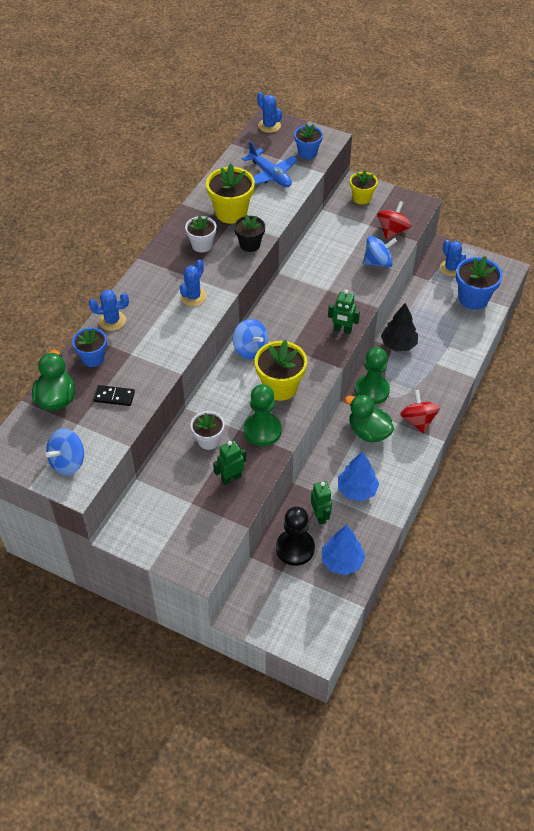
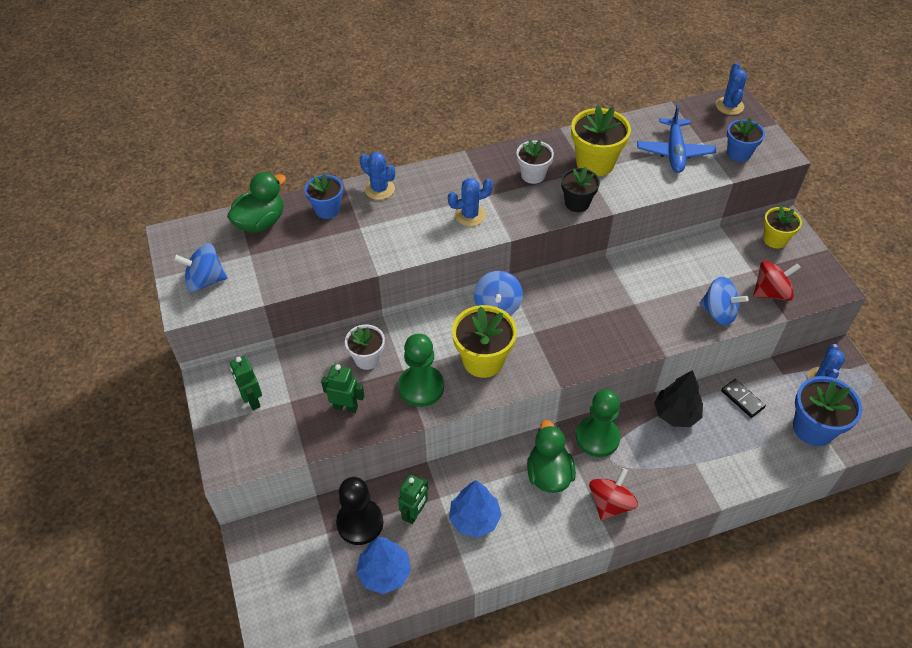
camera: 45 degrees right, 0 degrees up
(114, 397) = (303, 254): black domino -> black domino (742, 399)
(342, 330) = (604, 352): green robot -> green robot (252, 400)

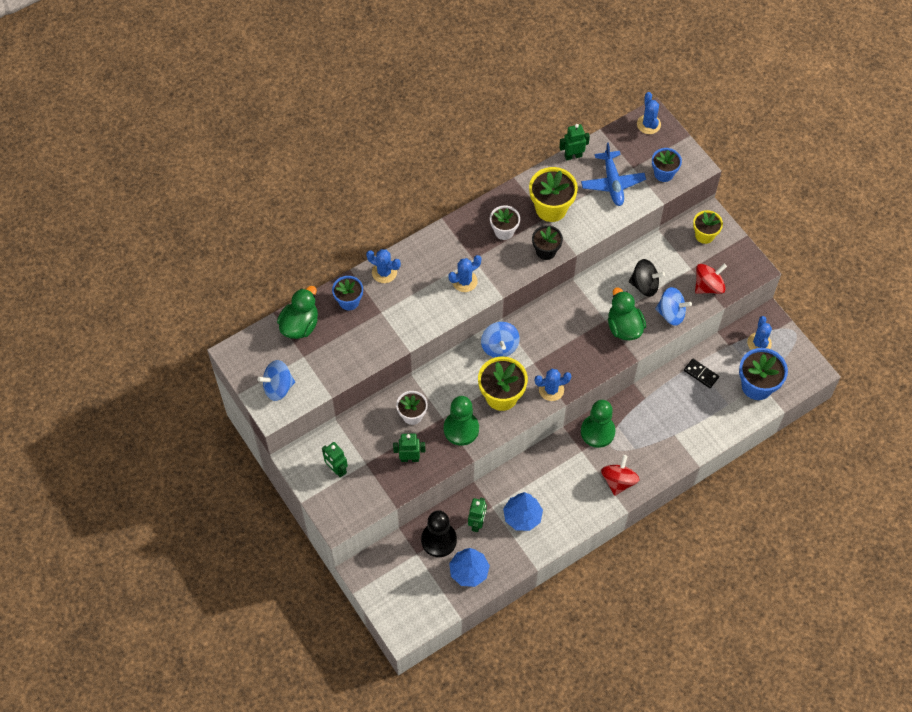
camera: 15 degrees left, 10 degrees up
(547, 366) = (551, 390): none -> blue cactus
(549, 474) = (568, 469): green duck -> green duck (624, 327)
(634, 119) = (573, 156): none -> green robot
(676, 414) = (653, 398): black tree -> none
(691, 276) = (644, 285): none -> black spinning top

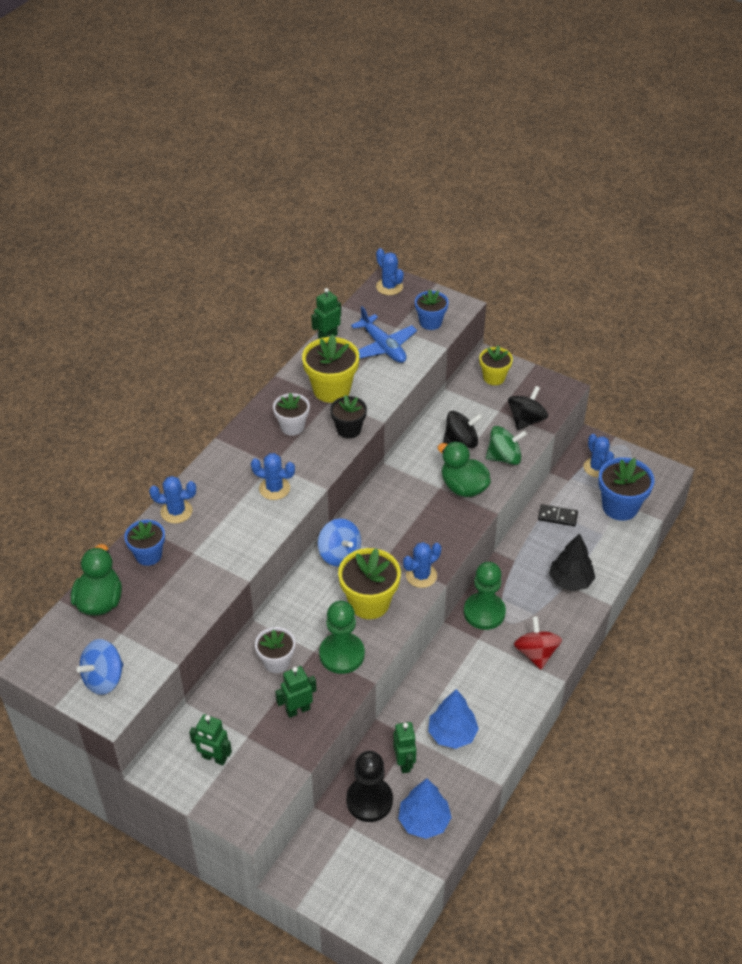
camera: 25 degrees left, 15 degrees down
(464, 281) = (274, 488): blue cactus -> blue cactus turned 75 degrees clockwise
(671, 313) = (504, 457): blue spinning top -> green spinning top
(679, 433) = (570, 581): none -> black tree
(708, 286) = (526, 420): red spinning top -> black spinning top

